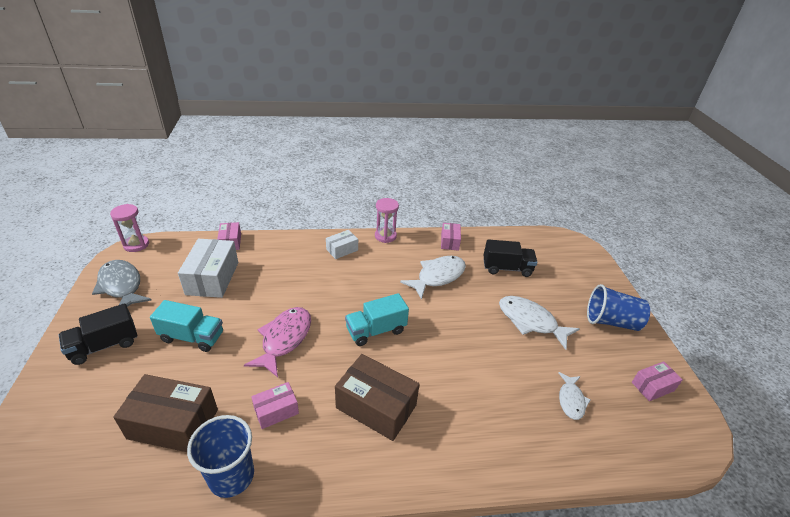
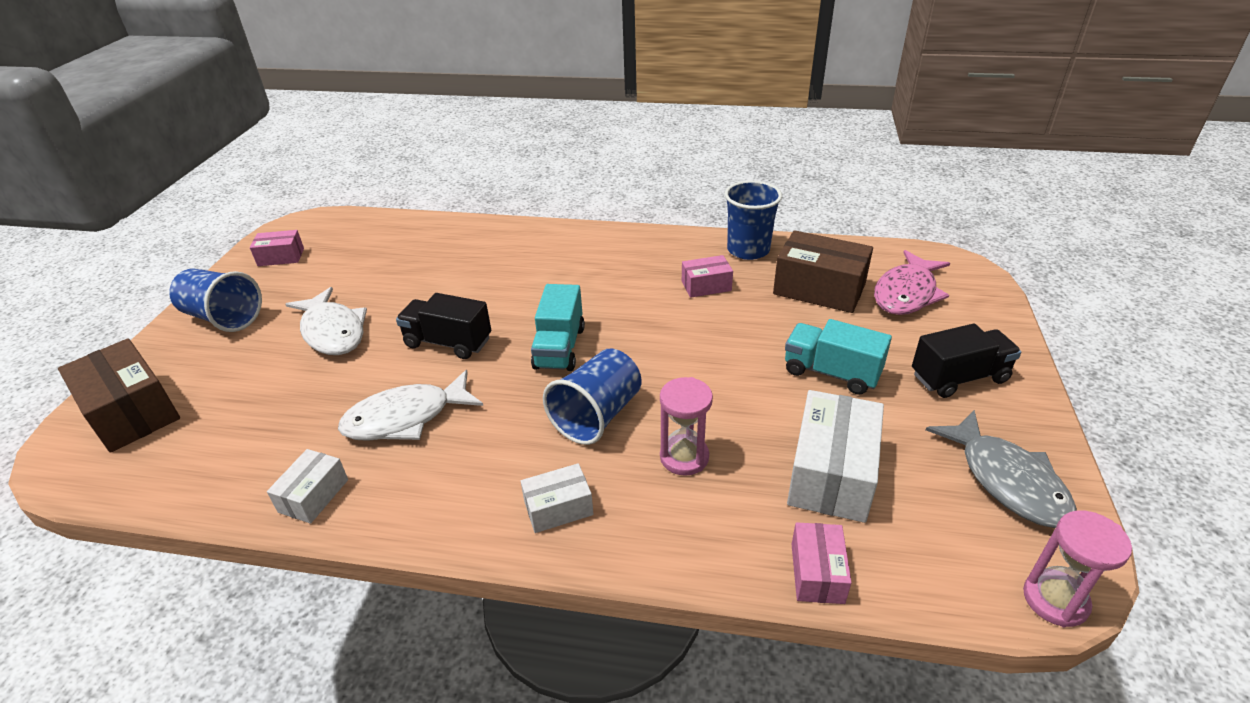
camera: 160 degrees left, 0 degrees up
(284, 339) = (694, 353): pink fish -> pink fish (906, 293)
(337, 291) = (597, 415): none -> blue cup
(376, 330) = (559, 348): turquoise truck -> turquoise truck turned 105 degrees clockwise
(376, 406) = (595, 277): brown box -> brown box (132, 412)
(385, 236) = (443, 535): pink hourglass -> pink hourglass (684, 457)
(449, 242) = (313, 496): pink box -> white box
(507, 268) = (268, 416): black truck -> black truck (448, 342)
(571, 400) = (382, 258): white fish -> none

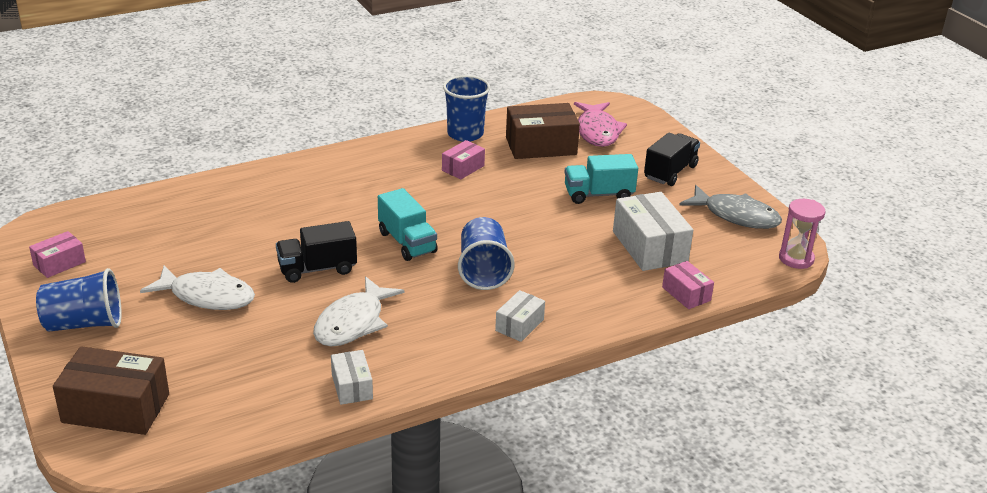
camera: 40 degrees left, 5 degrees down
(684, 457) = (562, 271): pink hourglass -> none

